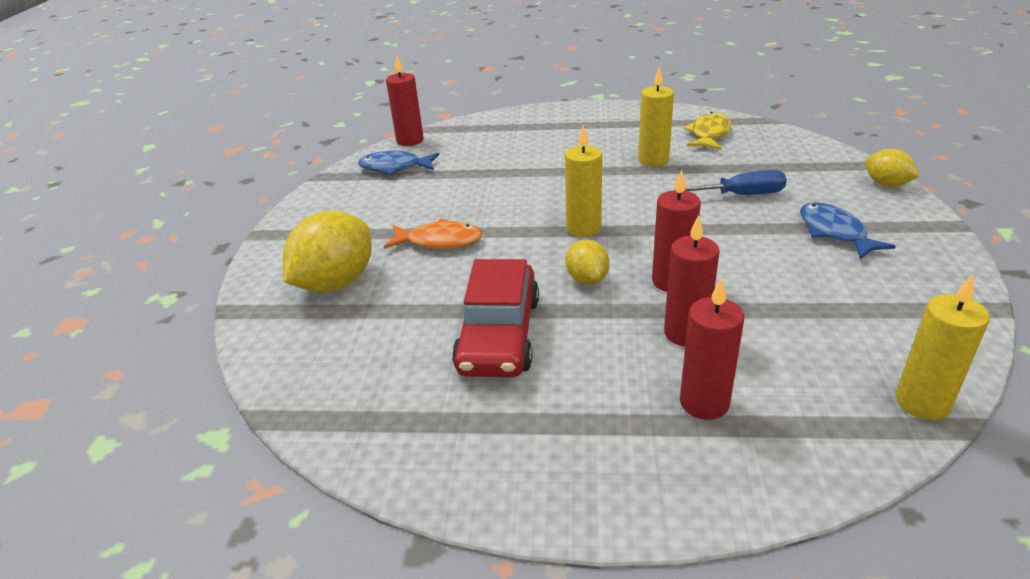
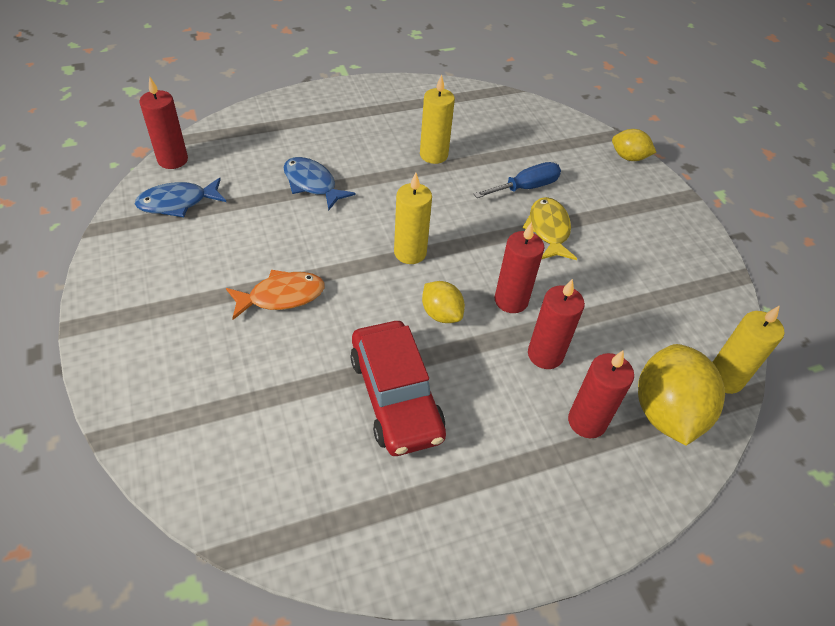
camera: 30 degrees left, 15 degrees up
(336, 283) = (203, 374): yellow lemon -> yellow lemon (666, 412)
(709, 134) = (468, 114): yellow fish -> yellow fish (548, 230)
(834, 232) = (611, 219): blue fish -> blue fish (312, 184)

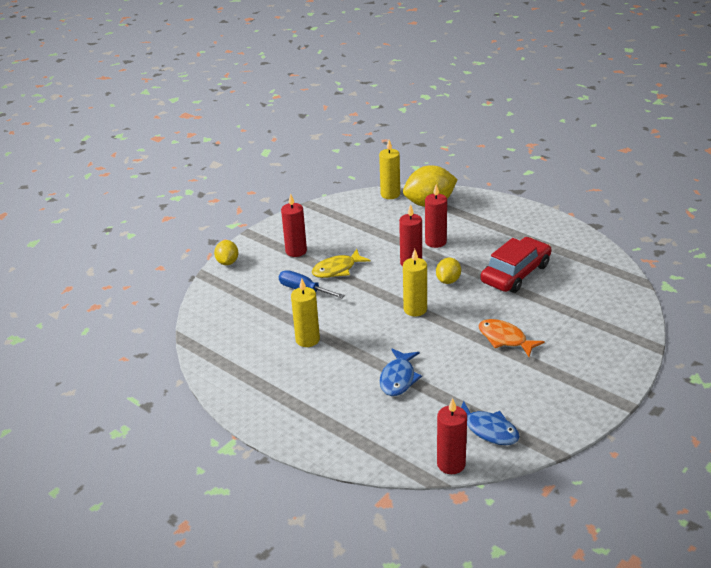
camera: 115 degrees left, 15 degrees down
(587, 421) = (461, 220): red candle -> red candle (296, 251)

